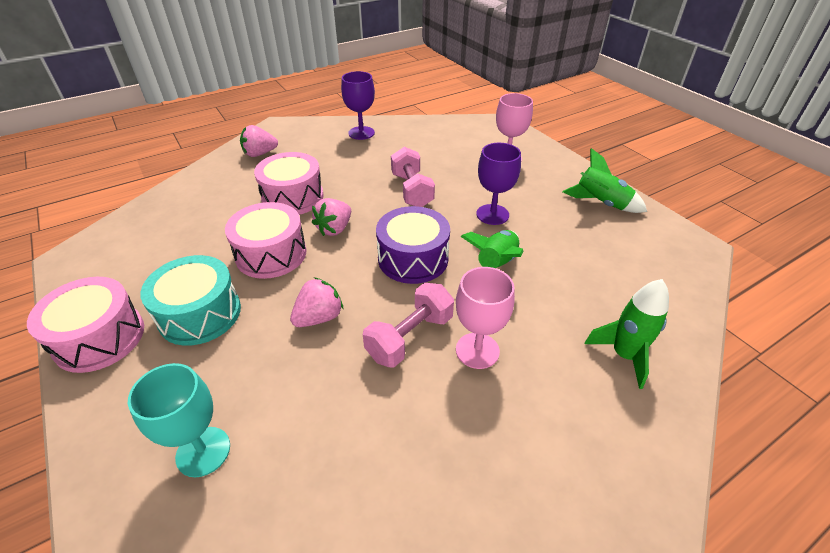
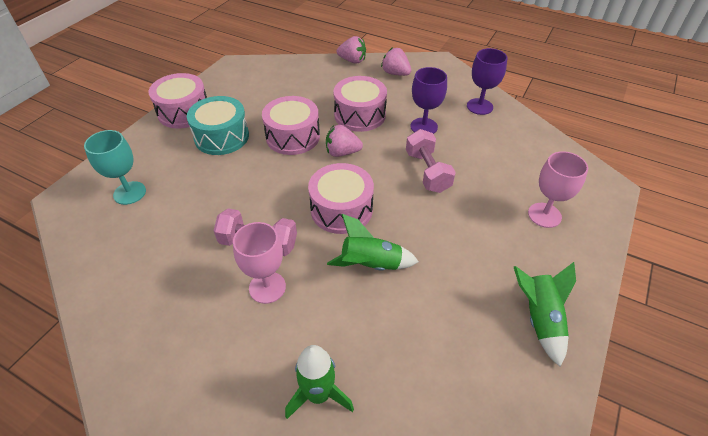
camera: 60 degrees right, 5 degrees up
(319, 317) = (249, 189): pink strawberry -> pink strawberry (352, 60)
(412, 190) = (427, 172): pink dumbbell -> pink dumbbell turned 60 degrees counterclockwise
(413, 259) = (341, 209): purple drum -> pink drum
(492, 214) = (440, 237): purple goblet -> purple goblet (424, 126)

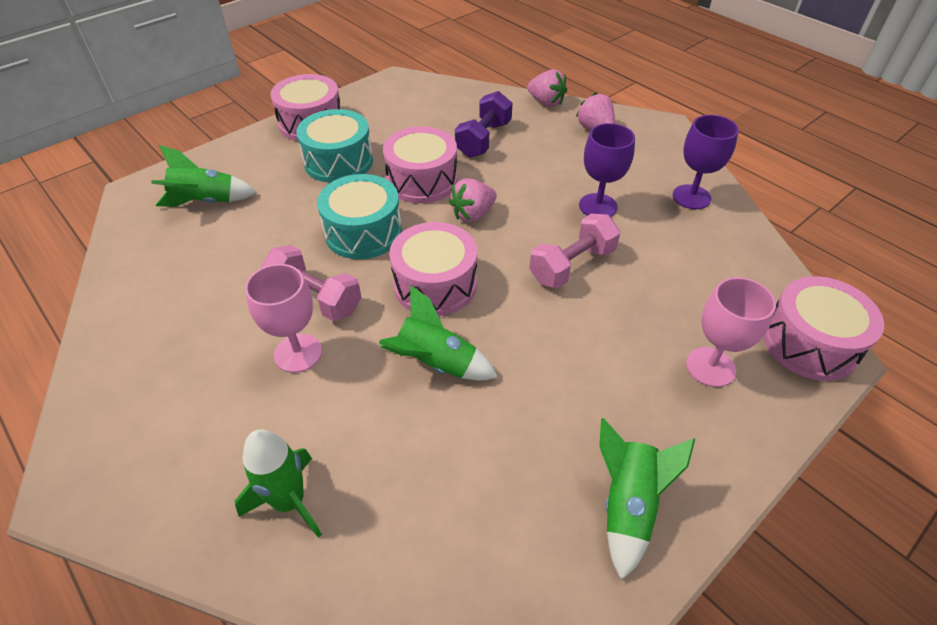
camera: 20 degrees right, 0 degrees up
(129, 193) = (206, 202): turquoise goblet -> green rocket
(269, 185) = (363, 232): none -> turquoise drum
(322, 97) = (483, 139): none -> purple dumbbell
(342, 152) = (473, 214): pink strawberry -> pink strawberry turned 60 degrees counterclockwise
(360, 115) = (520, 172): pink drum -> pink drum (809, 343)
(427, 172) = (572, 266): pink dumbbell -> pink dumbbell turned 45 degrees clockwise

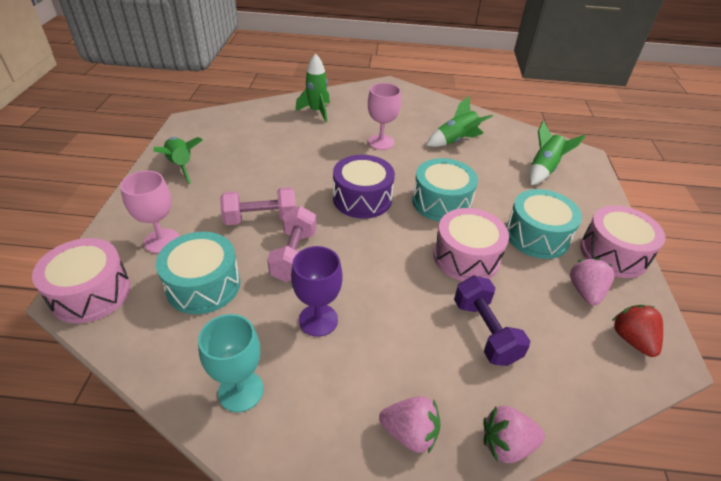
camera: 135 degrees right, 5 degrees down
(315, 297) = (409, 162): pink dumbbell -> pink dumbbell (261, 219)
(400, 92) = (632, 339): none -> red strawberry
(435, 284) = (362, 199): pink drum -> purple drum
(436, 363) = (316, 168): green rocket -> green rocket (455, 140)
(473, 214) = (398, 253): pink strawberry -> pink strawberry (585, 291)
(683, 287) = (203, 285): none -> turquoise drum
(691, 197) = (241, 391): purple goblet -> turquoise goblet

